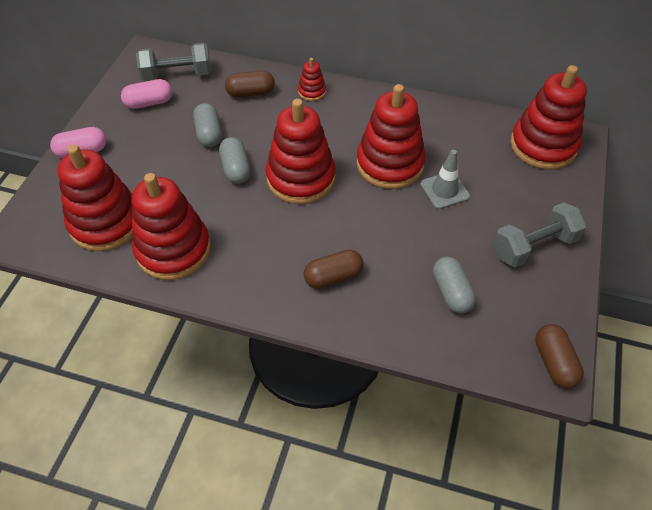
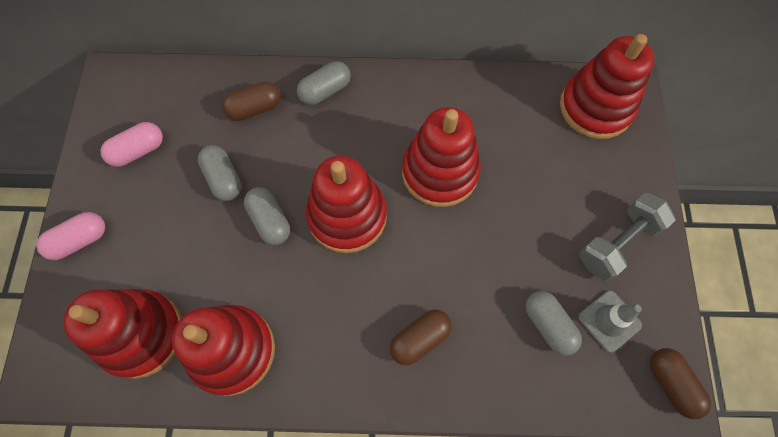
camera: 15 degrees left, 15 degrees up
(177, 75) = (159, 102): grey dumbbell -> none
(312, 92) = (325, 91): red stacking toy -> grey capsule
(444, 190) = (507, 193): grey traffic cone -> grey traffic cone (609, 321)

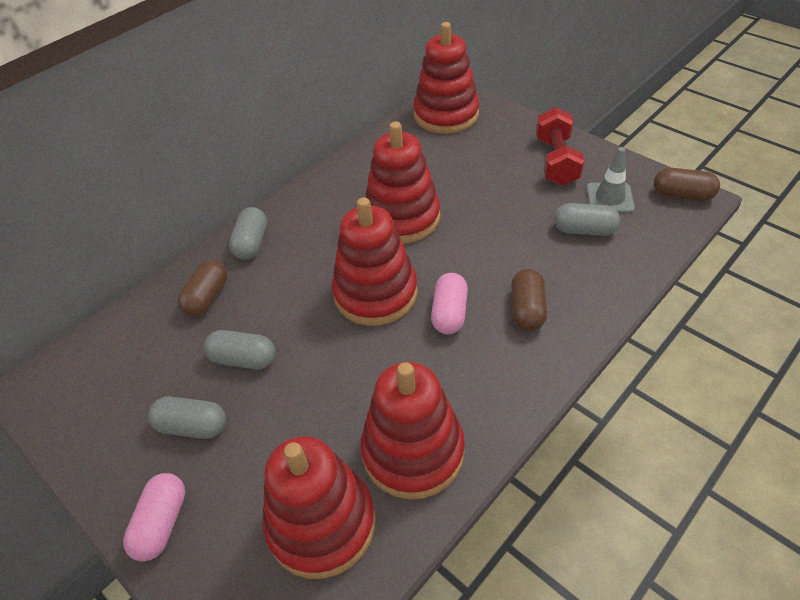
camera: 45 degrees left, 20 degrees down
(138, 151) = (134, 411): pink capsule -> pink capsule (449, 313)
(269, 221) = (321, 349): grey capsule -> grey capsule (192, 426)
(618, 243) = (556, 161): grey dumbbell -> red dumbbell

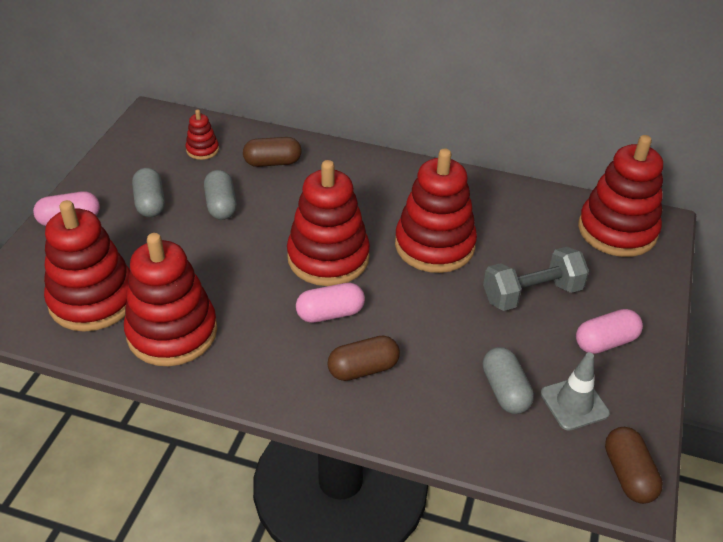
camera: 60 degrees right, 5 degrees down
(137, 353) = (202, 150): none -> red stacking toy
(251, 243) = (345, 163): grey capsule -> none
(489, 181) = (532, 294): none -> grey dumbbell
(556, 161) = (605, 342): red dumbbell -> pink capsule

